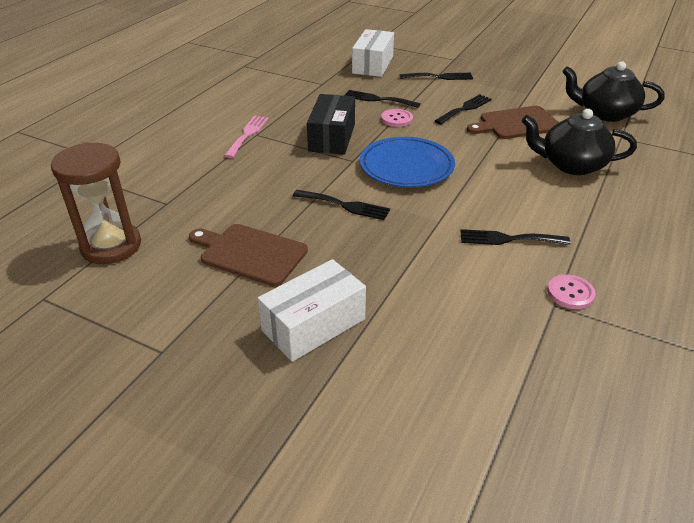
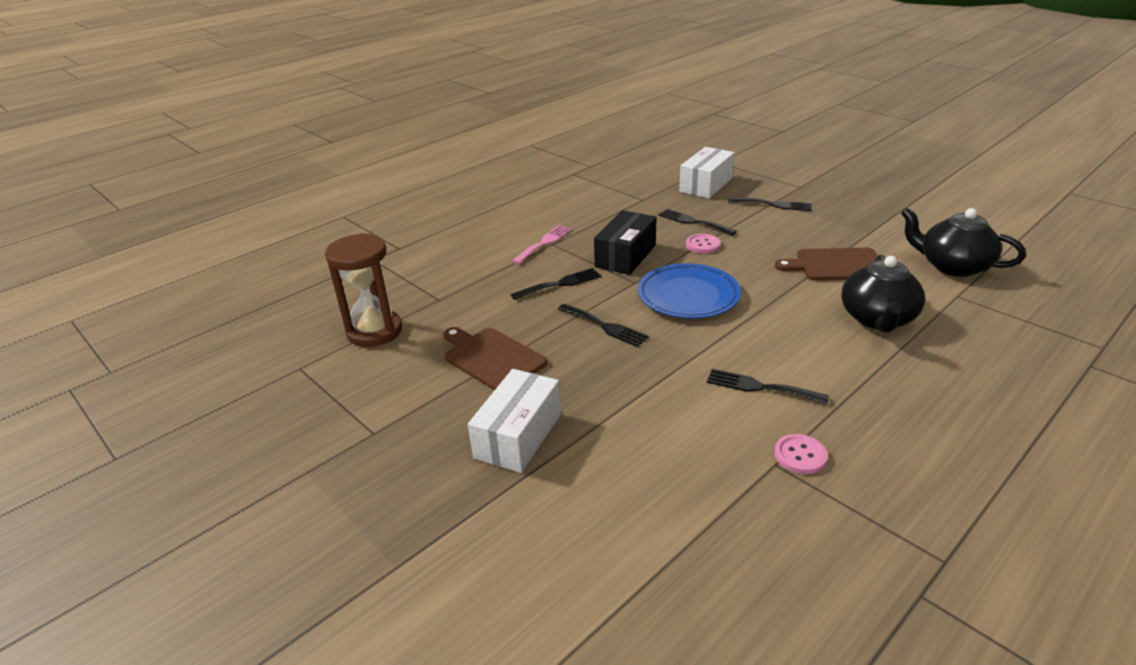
camera: 20 degrees right, 5 degrees down
(313, 324) = (518, 435): white box -> white box turned 45 degrees counterclockwise
(465, 108) = (785, 242): black fork -> black fork (560, 284)
(571, 165) = (877, 319): black teapot -> black teapot turned 105 degrees counterclockwise

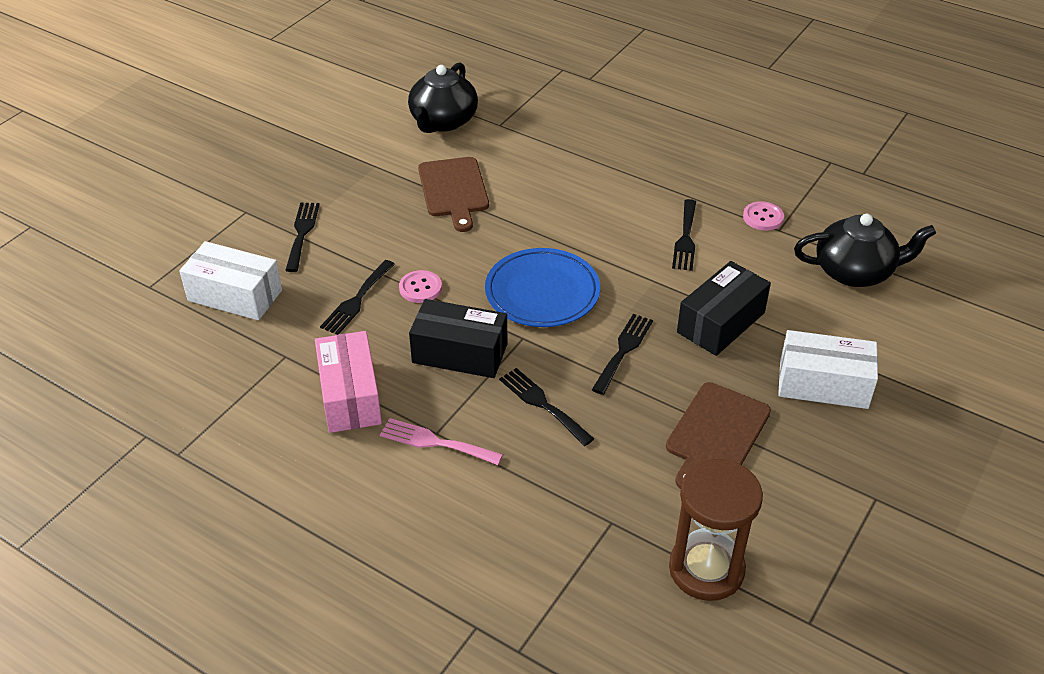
camera: 105 degrees left, 10 degrees up
(598, 218) = (350, 396): none -> pink box
(624, 386) = (721, 322): none -> black box
(877, 319) = (553, 170): black teapot -> black teapot (855, 272)

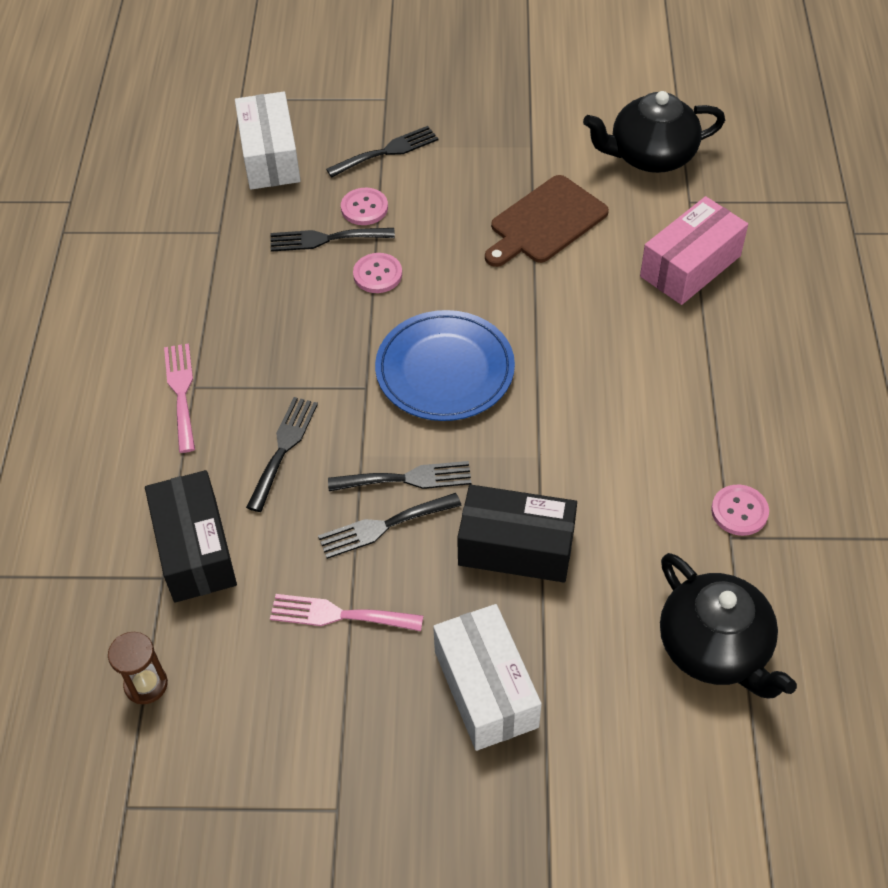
camera: 60 degrees right, 10 degrees up
(347, 268) = (364, 208): none -> pink button
(350, 396) = (199, 302): pink box -> pink box (690, 266)
(460, 353) = (308, 350): black box -> black box (195, 549)
(685, 238) = (635, 453): black fork -> black fork (383, 526)
(706, 569) = (146, 684): brown hourglass -> brown hourglass, size x0.51
(716, 433) = (338, 615): brown cutting board -> pink fork

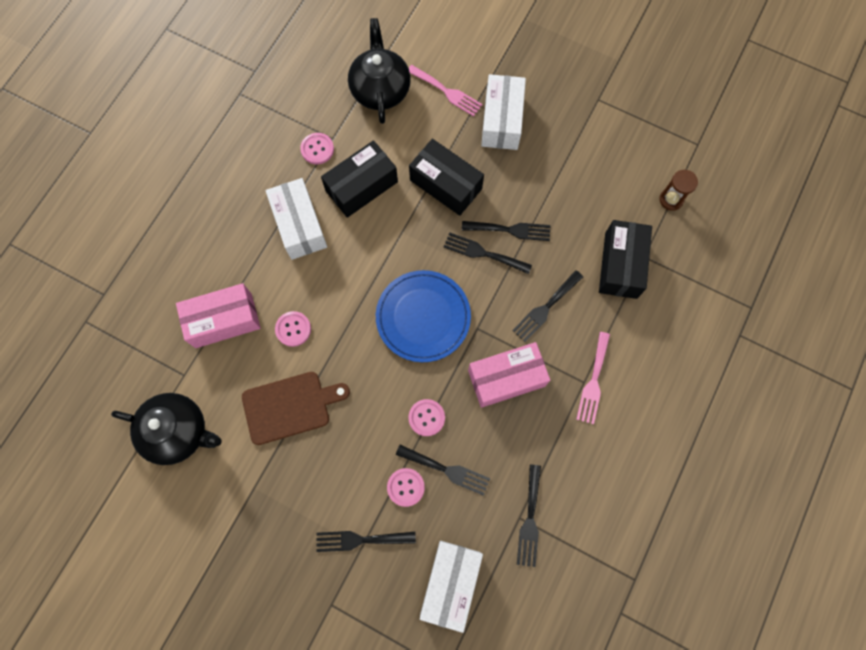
camera: 155 degrees left, 20 degrees up
(205, 234) = (530, 520): none -> black fork
(299, 350) = (506, 378): none -> pink box
(338, 615) = (557, 191): pink fork -> pink fork (447, 92)
(600, 292) = (293, 329): none -> pink button
(637, 489) = (361, 186): none -> black box
(683, 404) = (299, 225): none -> white box

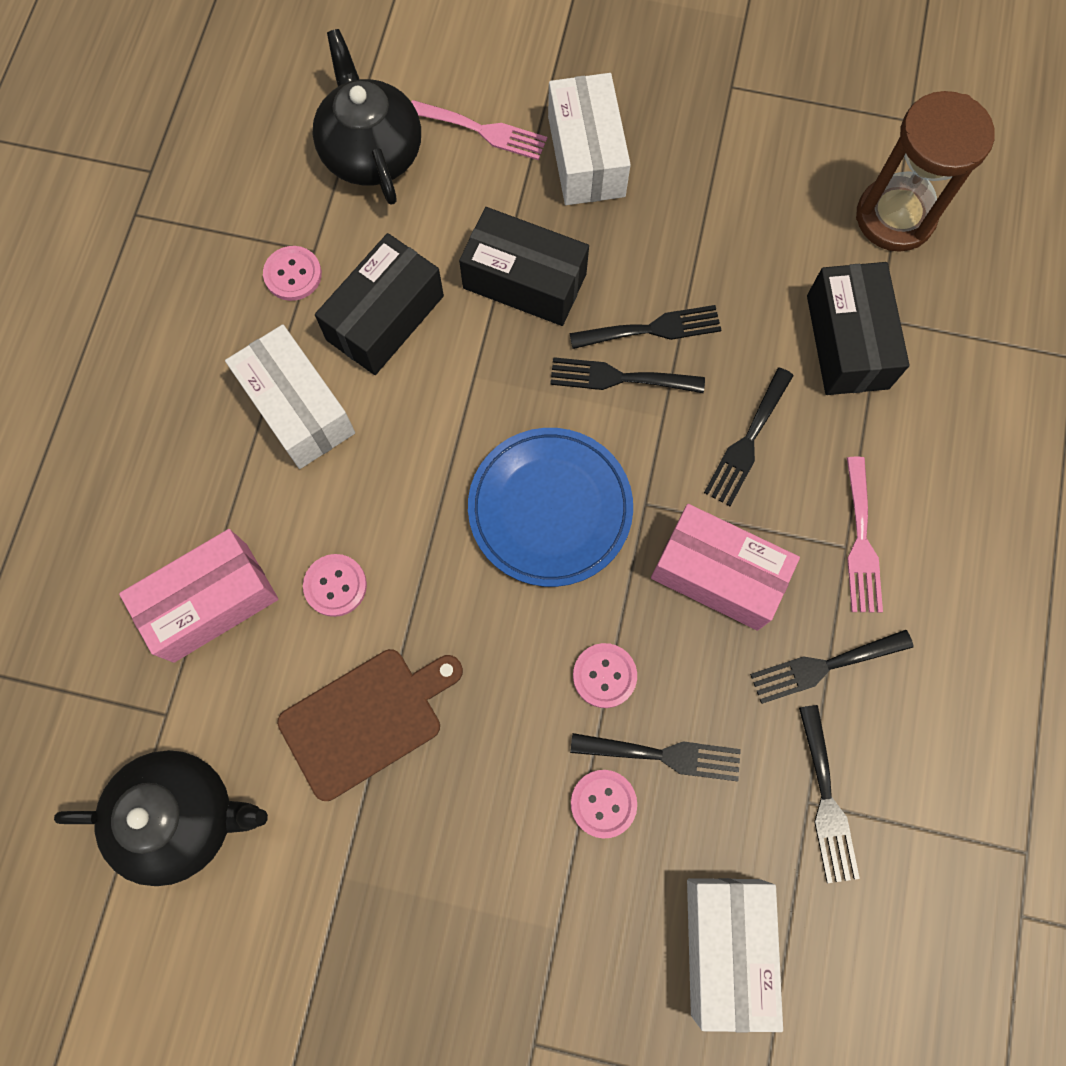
camera: 15 degrees left, 0 degrees up
(360, 540) = (552, 916): black fork -> black fork (823, 666)
(506, 378) = (717, 574): pink box -> pink box turned 60 degrees clockwise
(671, 199) = (894, 217): brown hourglass -> brown hourglass, size x1.96

